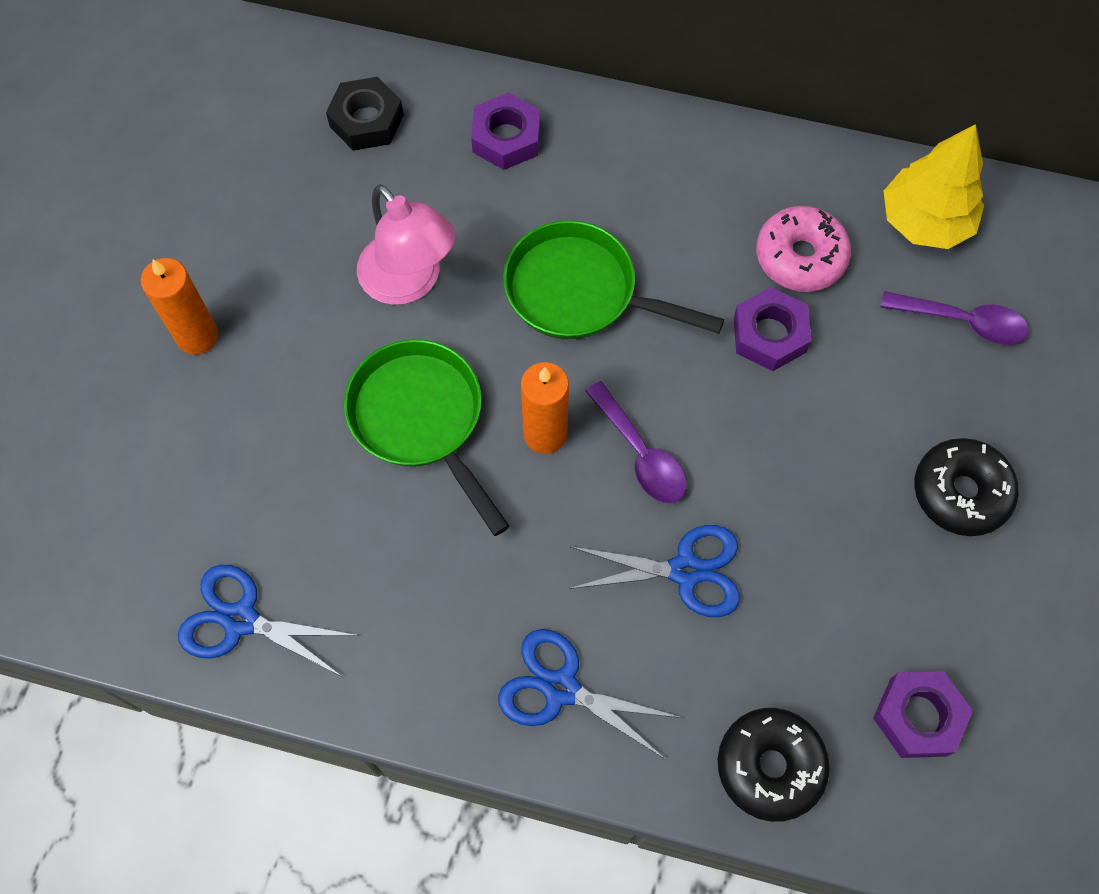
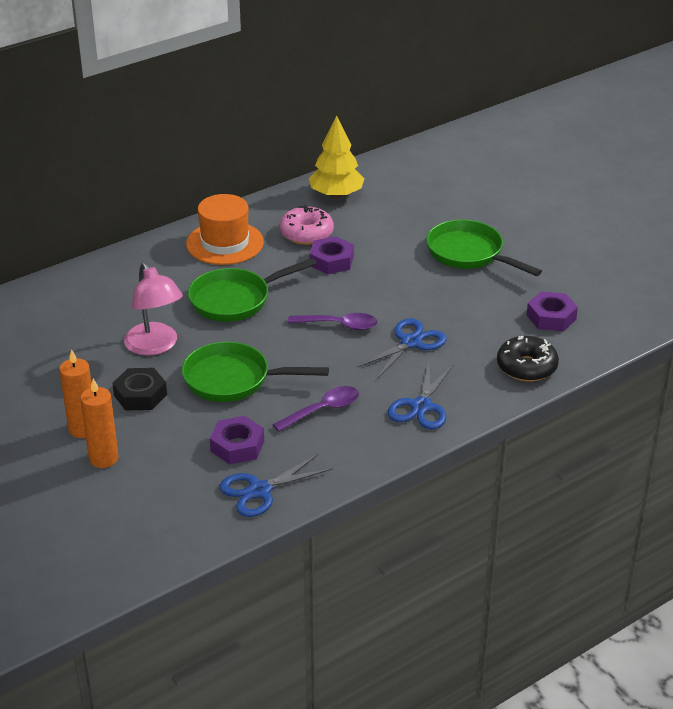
camera: 50 degrees left, 30 degrees down
(367, 121) = (46, 314): black nut -> black nut (140, 395)
(409, 282) = (155, 346): pink lamp -> pink lamp turned 60 degrees clockwise
(506, 138) = (123, 278): purple nut -> purple nut (237, 446)
(545, 434) = (292, 347): orange candle -> orange candle (103, 458)
(561, 688) = (421, 406): blue scissors -> blue scissors turned 45 degrees counterclockwise
(684, 183) = (225, 243): none -> orange hat
(960, 492) = (469, 254): black donut -> green pan
(963, 322) = (395, 211): purple spoon -> purple spoon (323, 410)

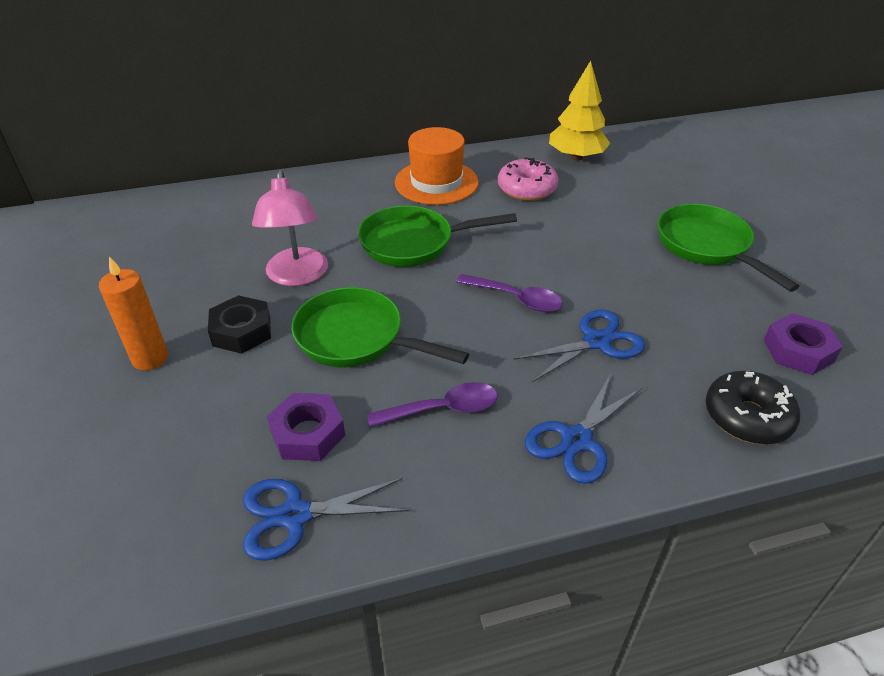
camera: 20 degrees right, 5 degrees up
(103, 458) = (143, 405): orange candle -> none
(331, 261) = (540, 222): purple nut -> none

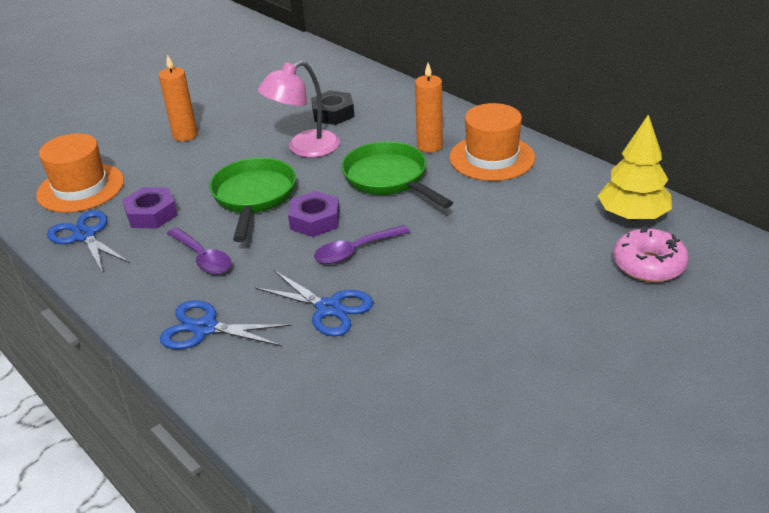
camera: 65 degrees right, 5 degrees down
(163, 496) = (80, 188): none -> orange hat
(242, 331) = (230, 153): black nut -> black nut (333, 113)
(382, 205) = (429, 146): none -> orange candle
(516, 299) = (355, 251): purple spoon -> purple spoon turned 60 degrees clockwise
(527, 189) = (534, 206): pink donut -> pink donut (648, 265)
(706, 246) = (544, 343): green pan -> none
(747, 417) = (285, 419): black donut -> none
(798, 351) = (407, 440): purple nut -> purple nut (315, 220)

